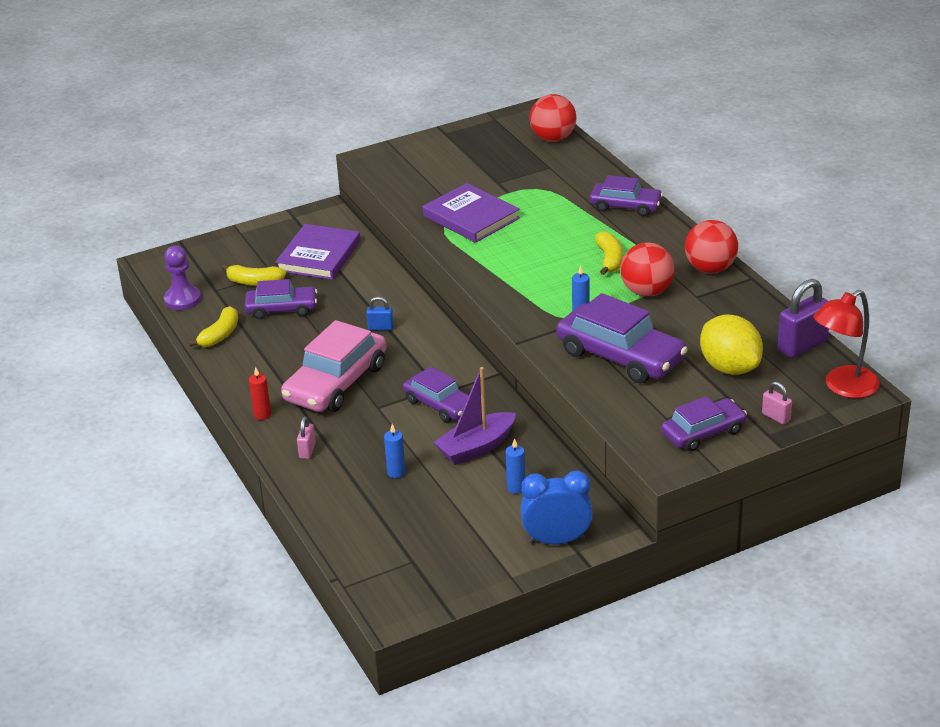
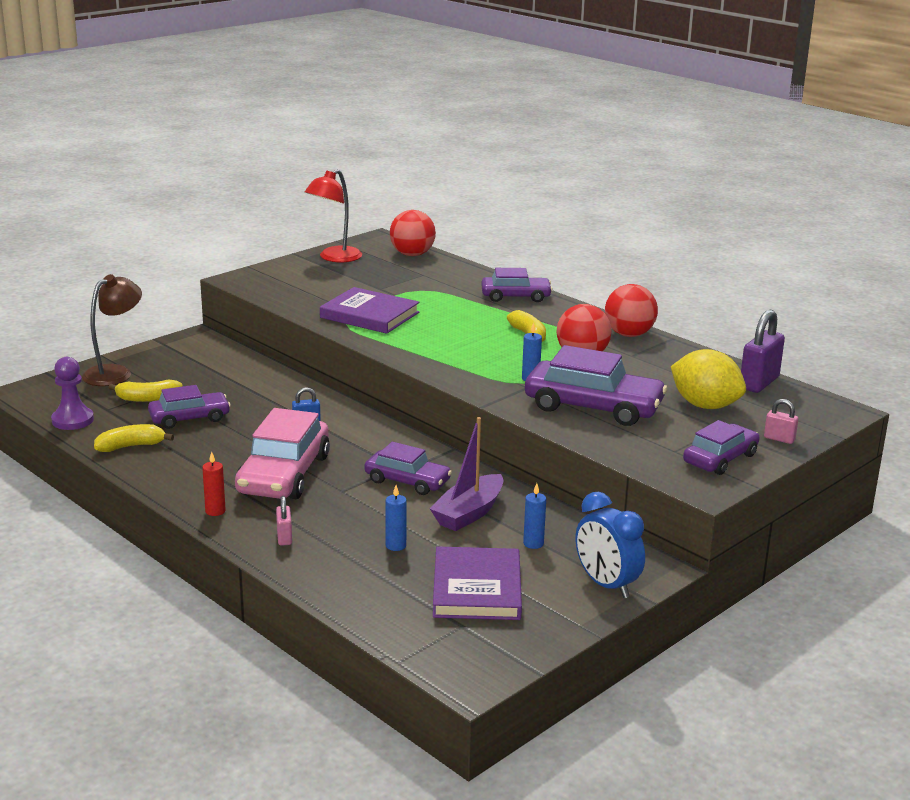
camera: 20 degrees left, 10 degrees down
(220, 335) = (131, 446): yellow banana -> yellow banana turned 120 degrees counterclockwise
(238, 248) = (115, 373): none -> brown lamp
(319, 256) = (207, 372): purple book -> purple book (477, 589)
(557, 540) = (606, 585): blue clock -> blue clock turned 105 degrees counterclockwise
(843, 387) = (822, 410): red lamp -> red lamp (334, 258)

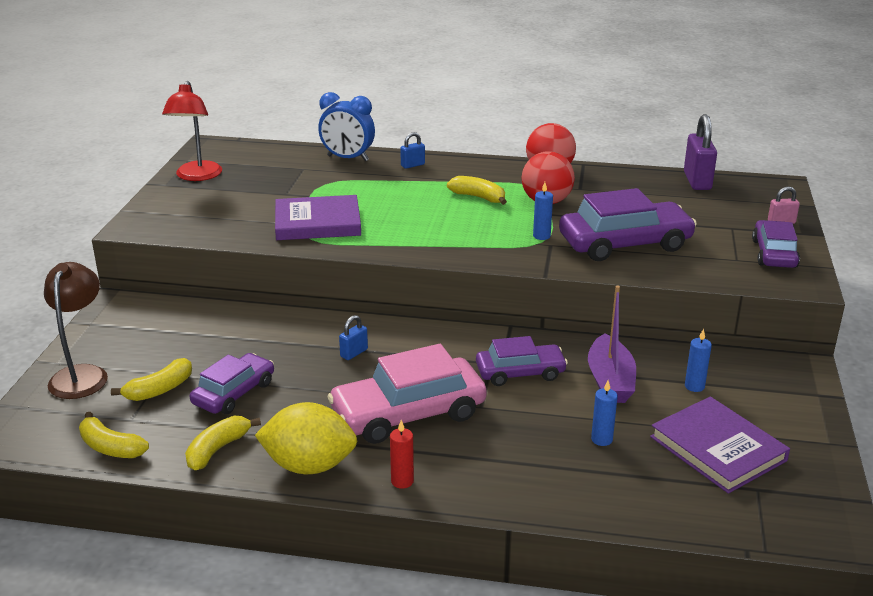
camera: 35 degrees left, 5 degrees up
(72, 420) = (111, 447): purple pawn -> yellow banana
(283, 474) = (408, 413): pink car -> pink car turned 90 degrees clockwise
(284, 538) = (502, 478): pink padlock -> none
(412, 254) = (264, 152): red ball -> none
(515, 296) = (412, 165): purple car -> blue padlock
(606, 585) = (793, 398): blue clock -> blue clock (347, 158)
(705, 405) = (694, 213): yellow lemon -> yellow lemon (309, 466)

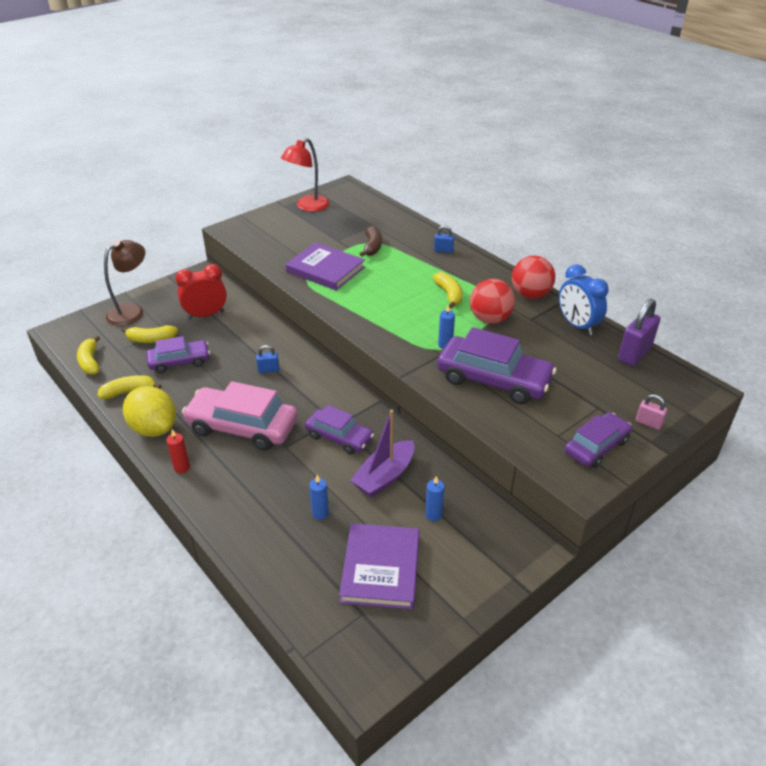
camera: 40 degrees right, 10 degrees up
(193, 337) = (206, 315): none -> red clock
(334, 186) = (372, 247): none -> brown banana
(347, 158) = (410, 228): blue clock -> blue clock (577, 325)

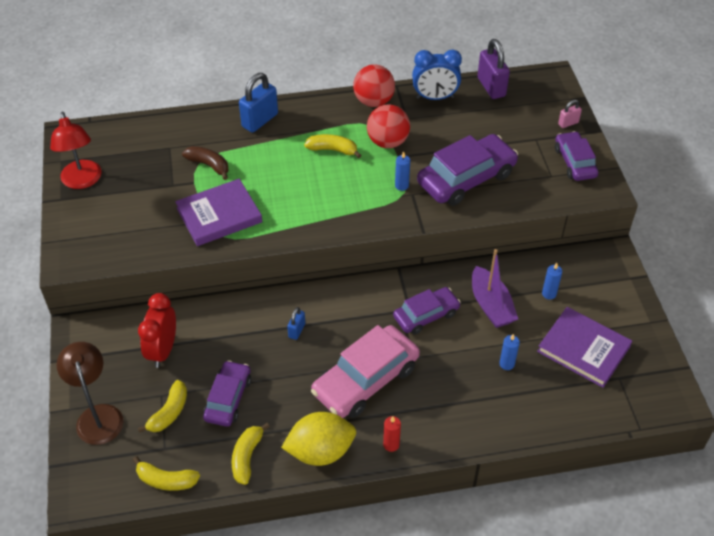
camera: 60 degrees left, 10 degrees up
(443, 250) = (260, 120): blue padlock -> blue padlock, size x1.92

